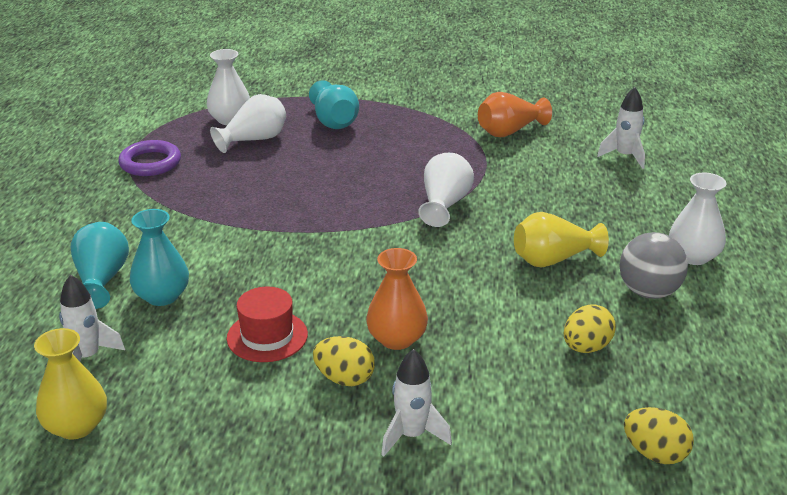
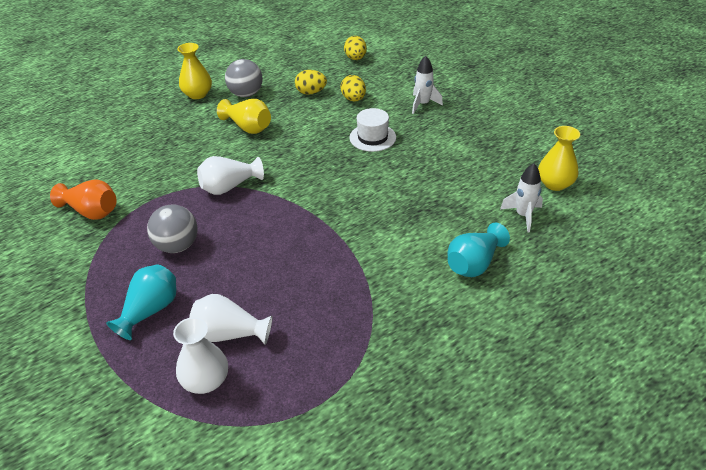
camera: 130 degrees left, 10 degrees up
(150, 163) = (330, 367): purple ring -> none
(162, 296) = (450, 229): turquoise vase -> none
(267, 336) = (425, 173): red hat -> none
(344, 379) = (418, 136): yellow egg -> yellow egg (353, 99)
(394, 152) = (177, 246): none -> grey ball
(397, 339) = (372, 137): orange vase -> white hat
(625, 156) = (92, 152): white rocket -> none
(693, 256) = (197, 94): white vase -> yellow vase

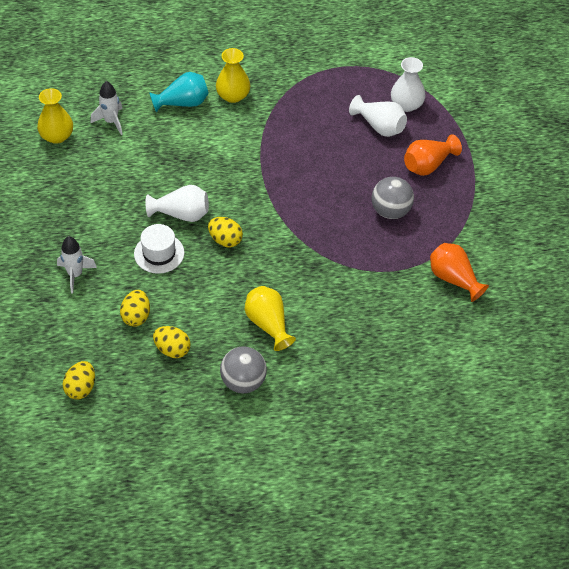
camera: 155 degrees left, 10 degrees up
(150, 311) = (428, 165): turquoise vase -> orange vase
(197, 94) = (297, 409): yellow vase -> yellow vase (233, 95)
(229, 187) = (323, 253): white vase -> white vase (181, 214)
(325, 165) = (225, 240): none -> yellow egg

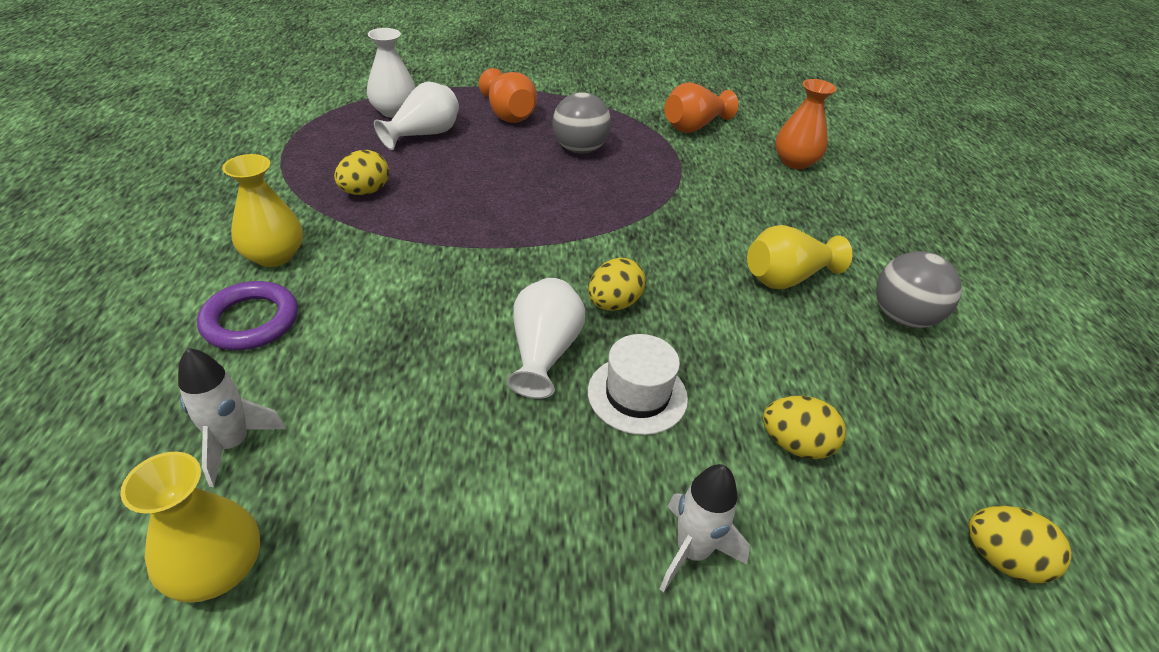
camera: 85 degrees left, 10 degrees down
(172, 350) = (862, 397): yellow egg -> yellow egg (365, 191)
(183, 103) = (251, 321): turquoise vase -> purple ring
(420, 344) = (795, 162): none -> orange vase

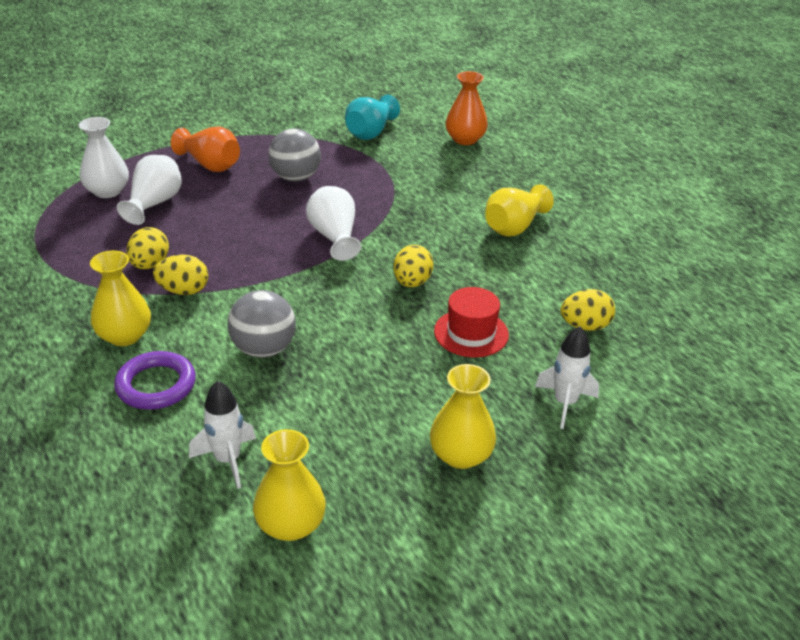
camera: 25 degrees left, 5 degrees down
(496, 567) = (461, 455): none -> yellow vase
(544, 353) = (390, 330): white vase -> white vase (334, 237)
(637, 394) = (471, 333): white hat -> red hat
(694, 126) = (370, 132): orange vase -> turquoise vase
(902, 317) = (601, 228): grey ball -> grey ball (263, 349)
(1001, 559) = (725, 343): yellow egg -> yellow egg (183, 291)

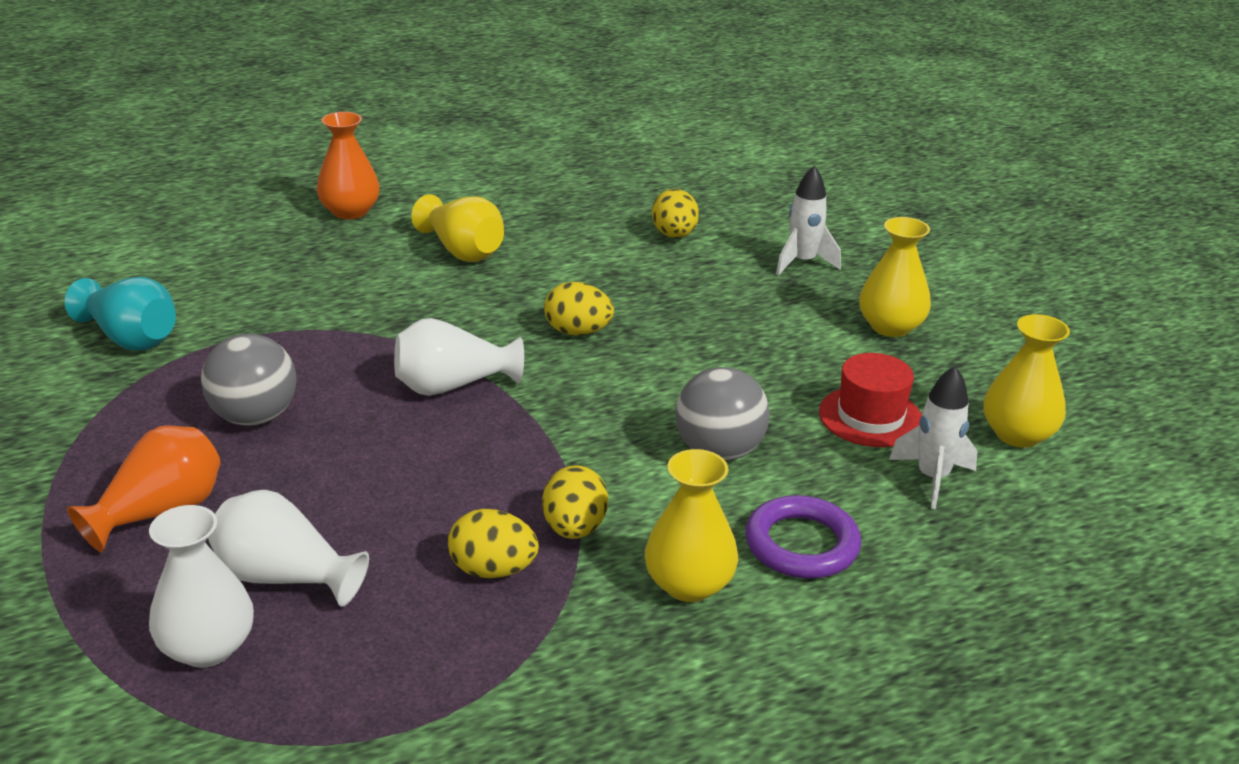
camera: 85 degrees left, 5 degrees down
(465, 139) = (204, 260): orange vase -> orange vase (350, 211)
(471, 333) = (685, 301): red hat -> red hat (870, 416)

